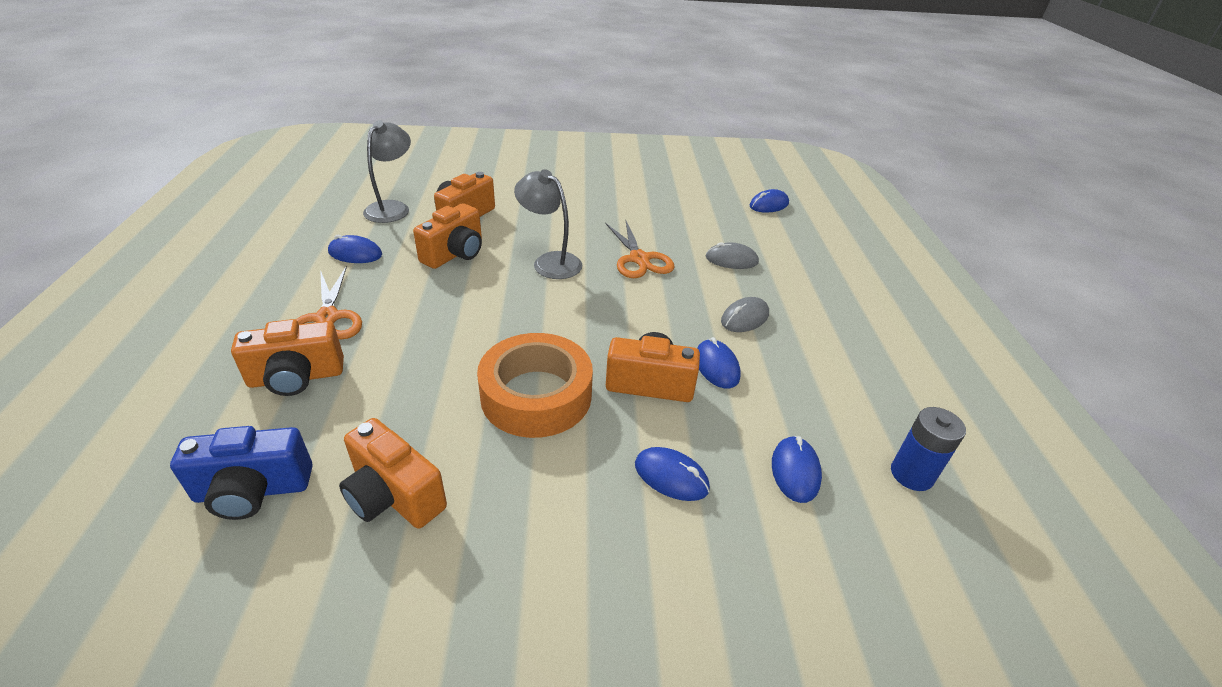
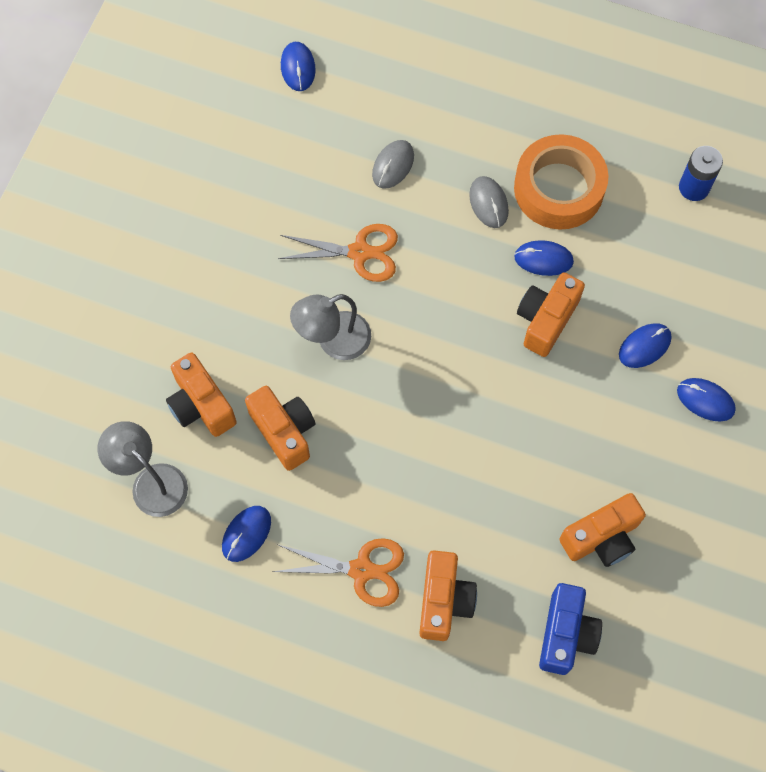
camera: 65 degrees left, 30 degrees up
(536, 395) = (531, 413): orange tape -> orange tape (558, 189)
(795, 471) = (666, 262): blue mouse -> blue mouse (705, 400)

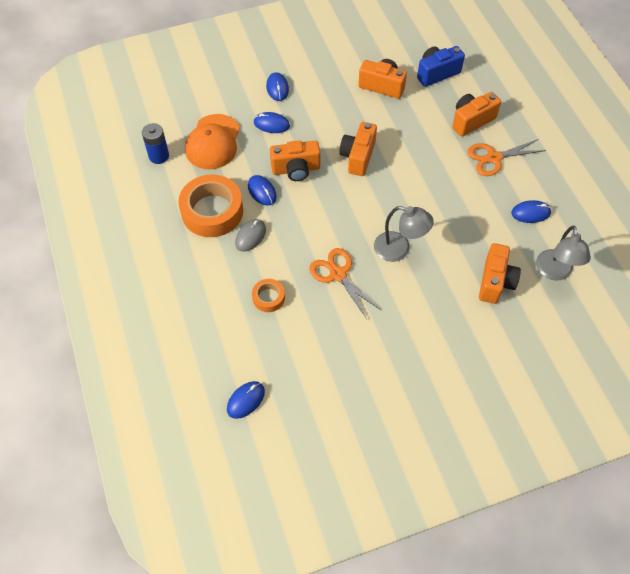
camera: 130 degrees left, 10 degrees down
(284, 432) = (467, 235): orange camera -> orange camera (358, 157)
(362, 570) = (493, 158): orange scissors -> orange scissors turned 75 degrees counterclockwise
(393, 165) = (268, 298): grey mouse -> orange tape
(668, 259) = (213, 142): none -> orange cap

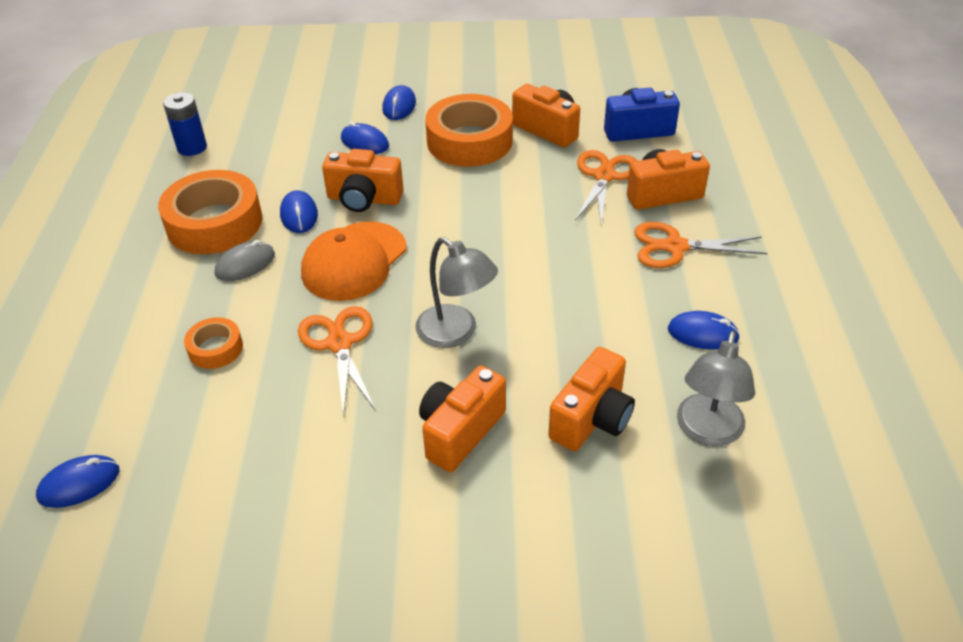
camera: 20 degrees right, 15 degrees down
(213, 142) = (273, 146): orange cap -> orange cap (354, 261)
(338, 107) = (469, 141): none -> orange tape
(358, 157) = (463, 203): orange camera -> orange camera (460, 432)
(432, 115) = (604, 176): none -> orange scissors

